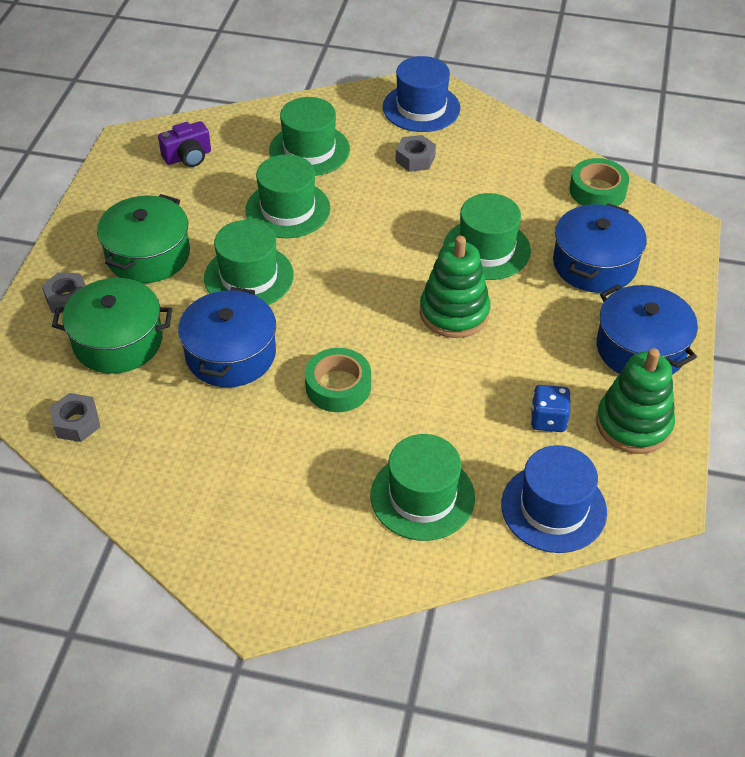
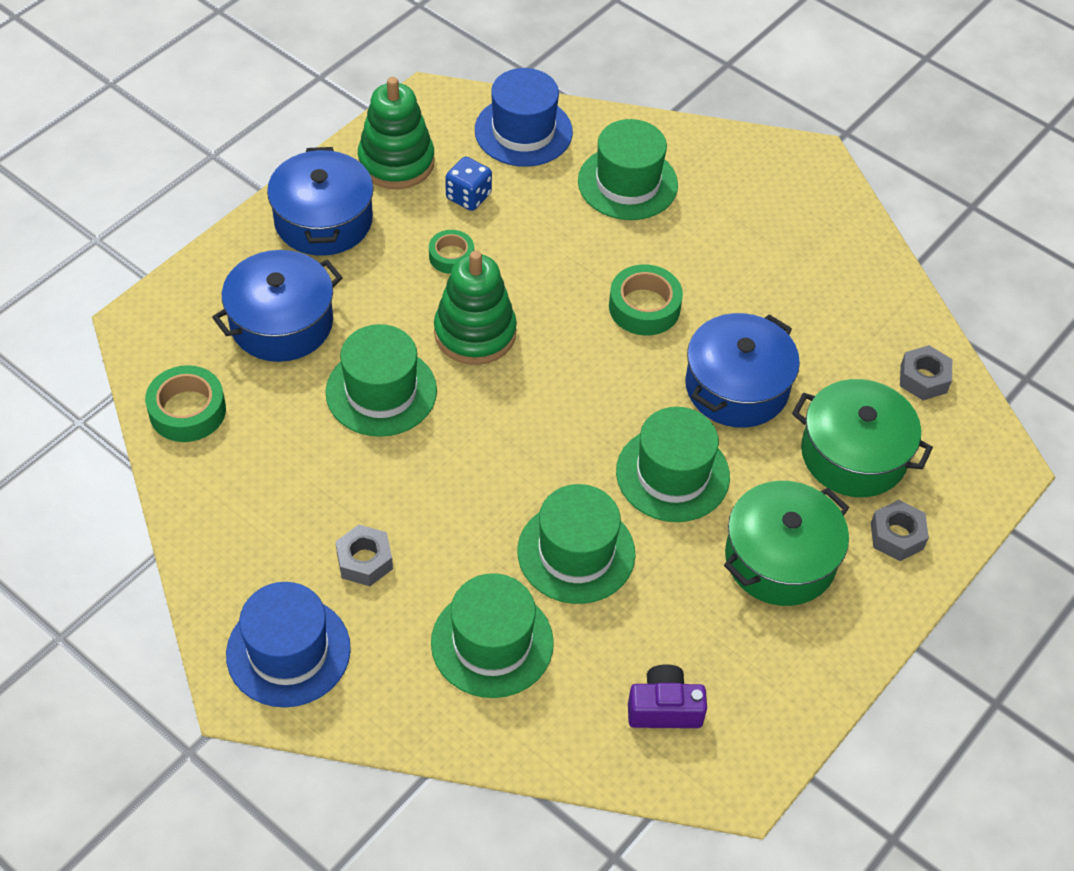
camera: 155 degrees left, 5 degrees up
(519, 362) = (451, 256): none -> green tape

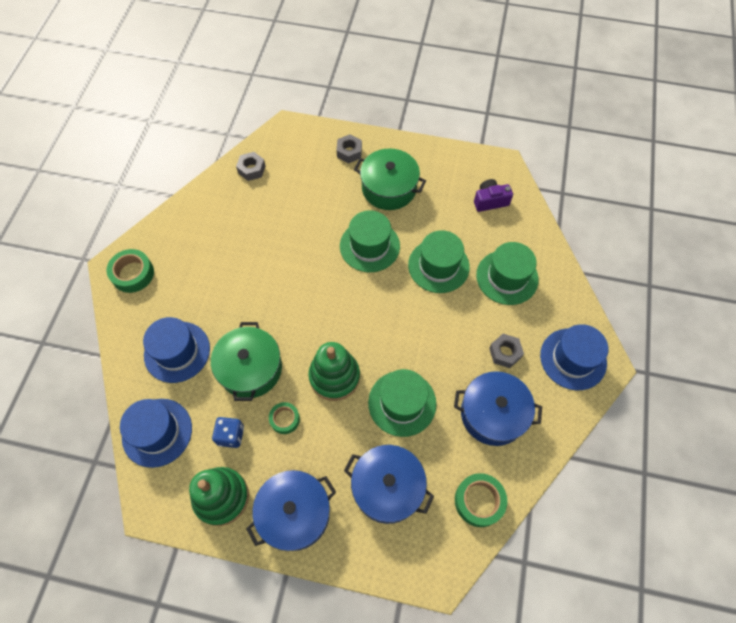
camera: 115 degrees left, 10 degrees up
(627, 183) = (177, 352): green hat -> blue hat
(644, 307) = (270, 302): green tape -> green tape (133, 274)
(664, 708) = (490, 201): purple camera -> purple camera turned 105 degrees clockwise
(736, 387) = (300, 240): blue pot -> blue pot (493, 414)
(853, 454) = (313, 181): green pot -> green pot (250, 368)

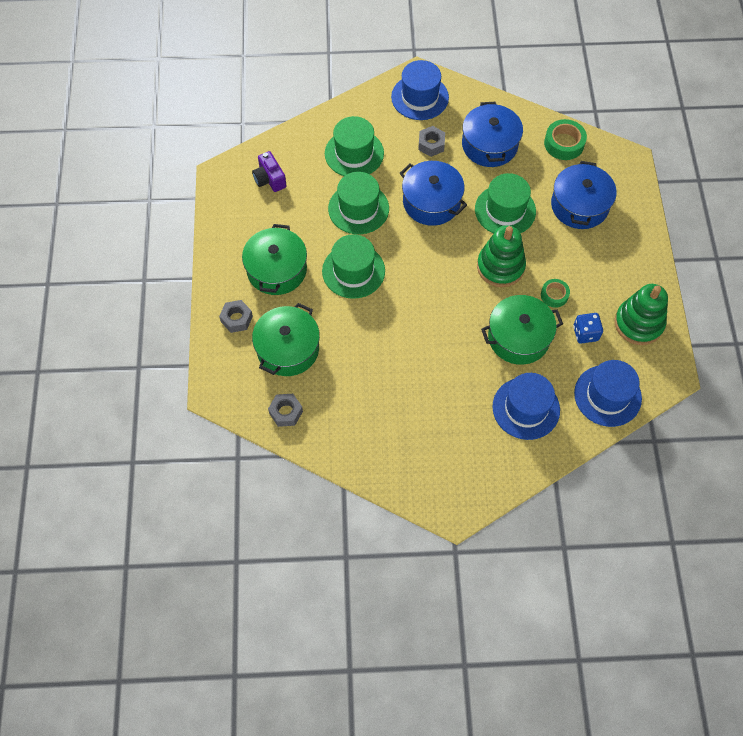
camera: 105 degrees left, 0 degrees up
(133, 274) = (456, 487): green tape -> none
(294, 513) = (627, 265): blue pot -> blue pot (431, 202)
(308, 181) = (288, 349): none -> green pot

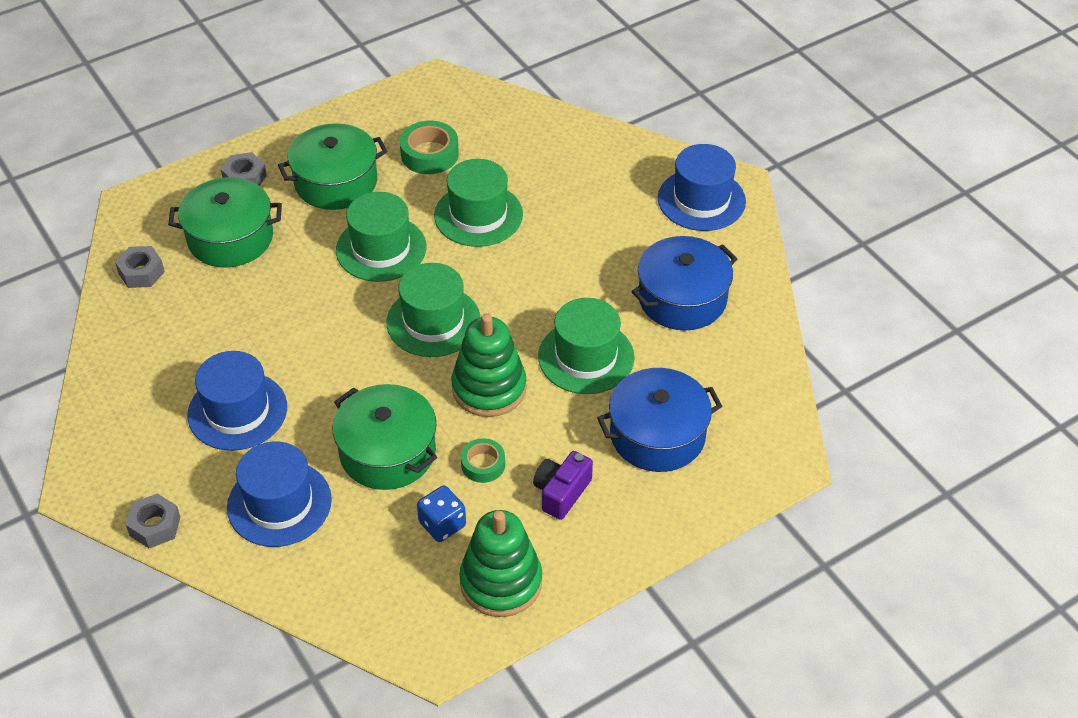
camera: 60 degrees right, 15 degrees down
(269, 179) = (462, 122): purple camera -> purple camera (561, 492)
(354, 153) = (560, 177): green hat -> green hat (433, 321)
(431, 144) = (634, 241): grey nut -> grey nut (155, 526)
(431, 202) = (541, 278): blue pot -> none
(564, 143) = (752, 376): green tape -> green tape (429, 154)
(607, 395) = (354, 590): blue hat -> blue hat (237, 411)

